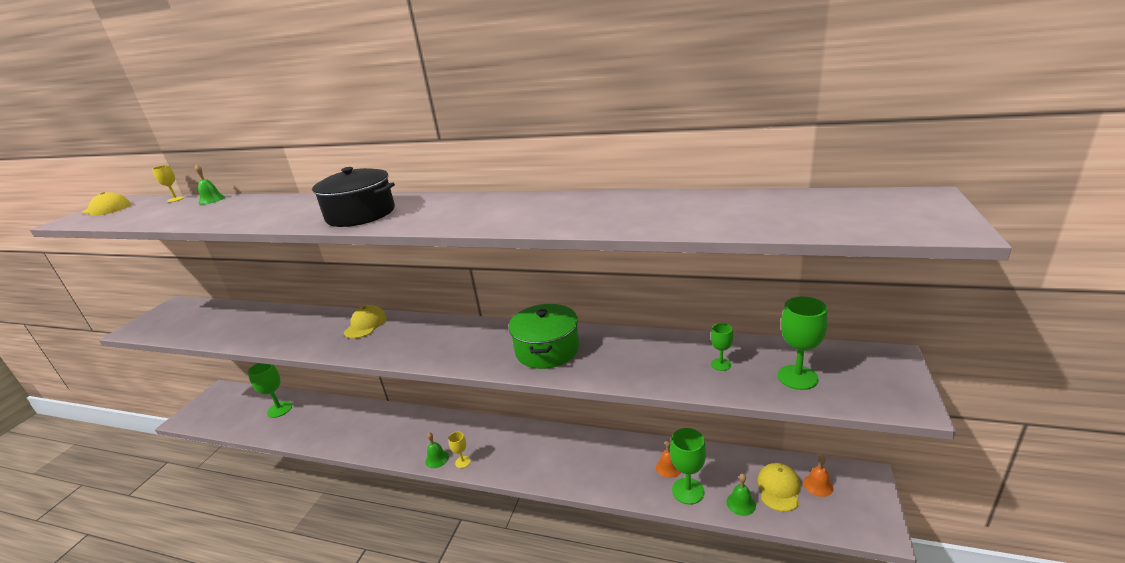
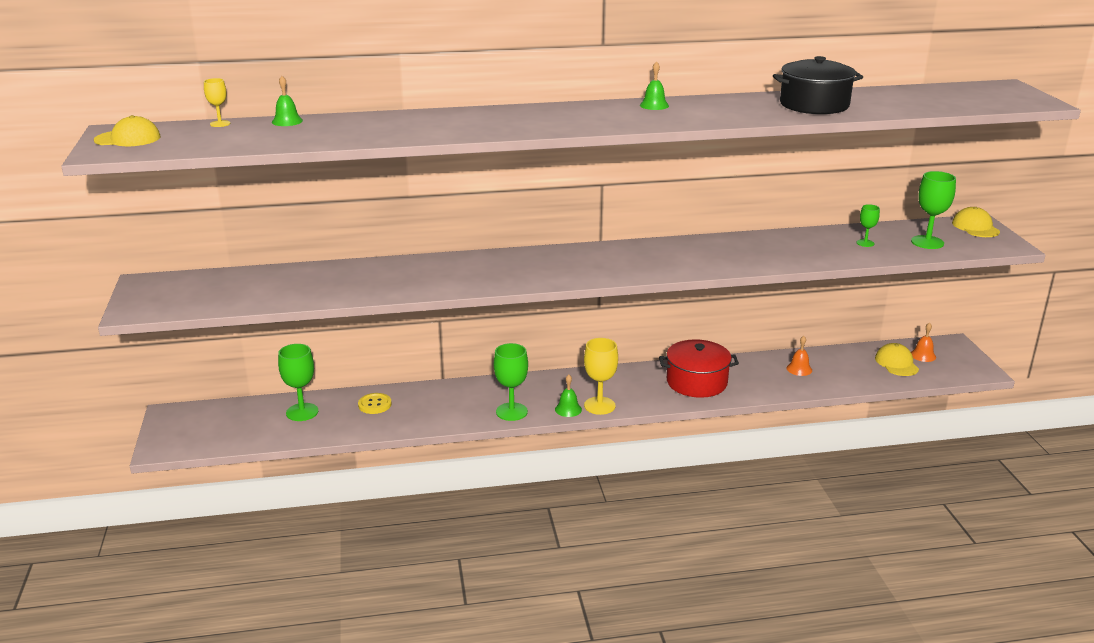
camera: 30 degrees left, 0 degrees up
(324, 414) = (375, 404): none -> yellow button
(361, 214) = (547, 121): black pot -> black pot (814, 105)
(365, 325) = (478, 263): yellow cap -> yellow cap (975, 227)
(462, 462) = (599, 406): yellow goblet -> yellow goblet, size x1.82
(547, 350) = (708, 254): green pot -> none
(562, 457) = (696, 382): none -> red pot
(688, 491) = (829, 380): green goblet -> green goblet (511, 412)
(741, 503) = (876, 378): green bell -> green bell (654, 105)

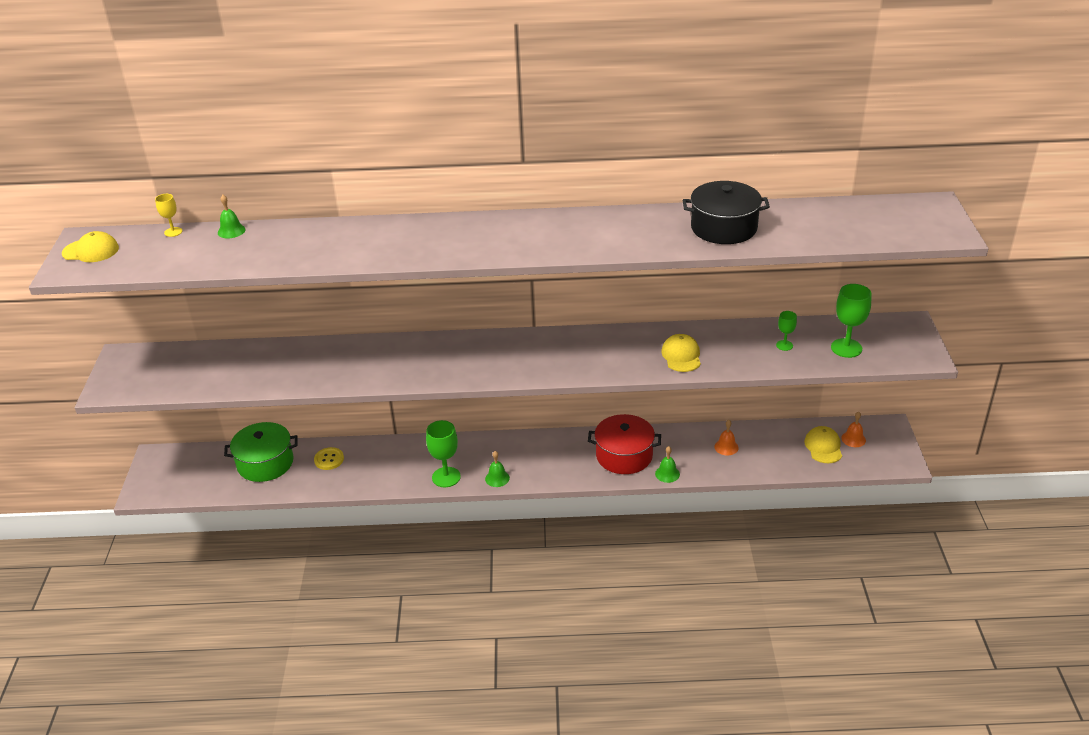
camera: 10 degrees right, 10 degrees up
(302, 412) = (265, 463): green goblet -> green pot
(599, 406) = (526, 476): yellow goblet -> none
(654, 105) = (570, 221): green bell -> green bell (667, 474)
(975, 227) = (904, 329): yellow cap -> yellow cap (681, 356)

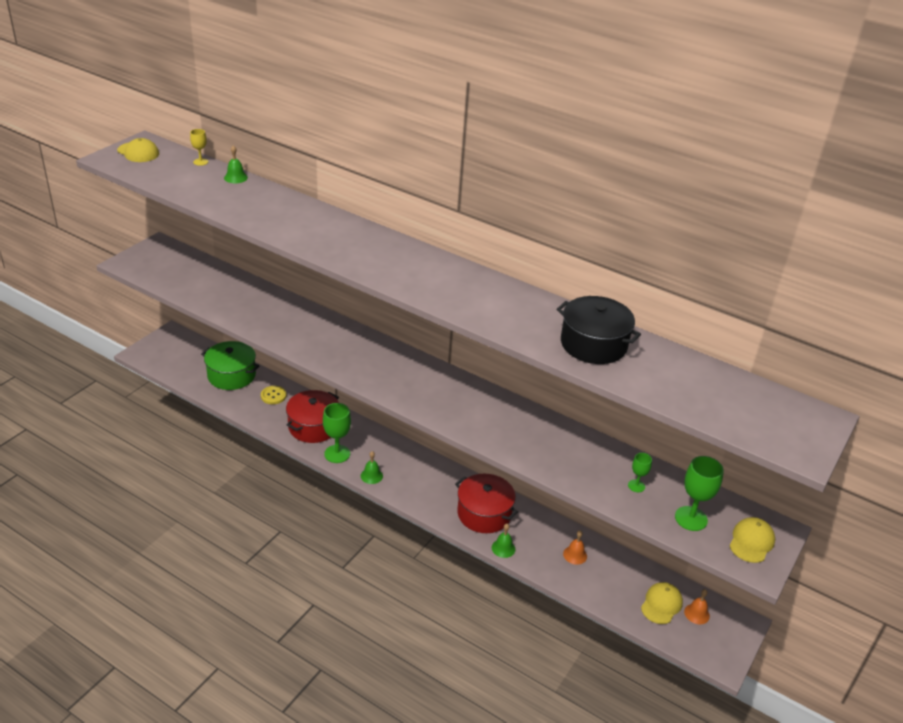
camera: 30 degrees right, 0 degrees up
(398, 466) = (313, 426): none -> red pot
(681, 356) = (537, 447): yellow cap -> yellow cap (751, 542)

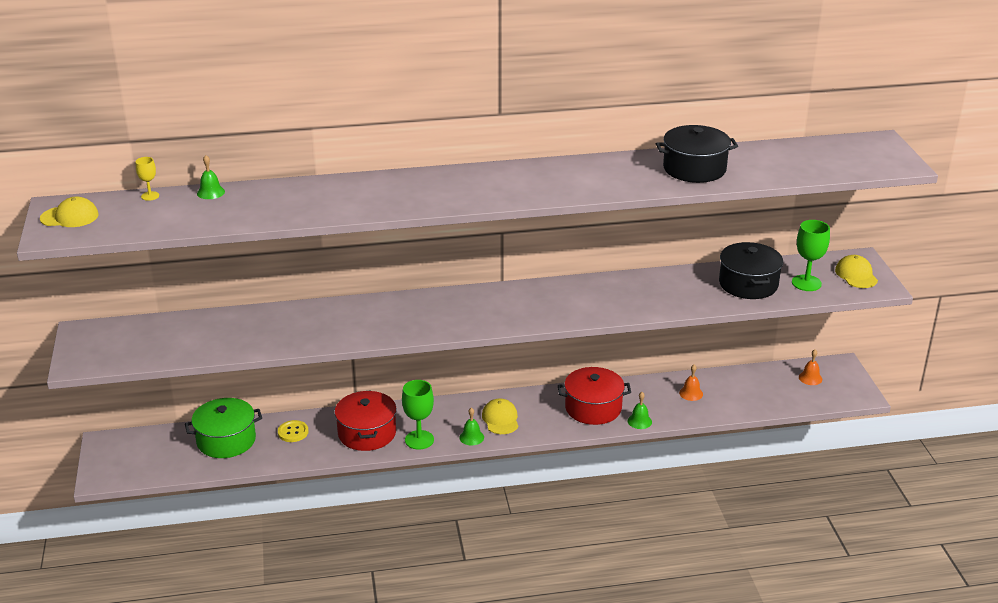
camera: 40 degrees left, 5 degrees down
(636, 486) = (748, 284): green goblet -> black pot
(661, 604) = (783, 387): yellow cap -> yellow cap (500, 419)

